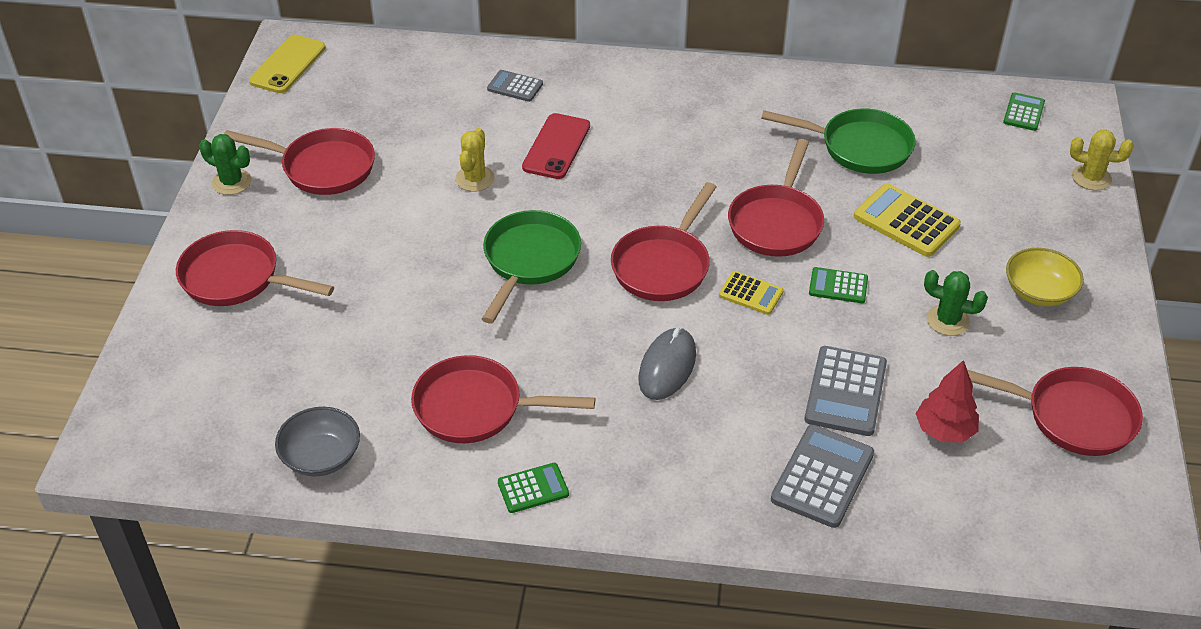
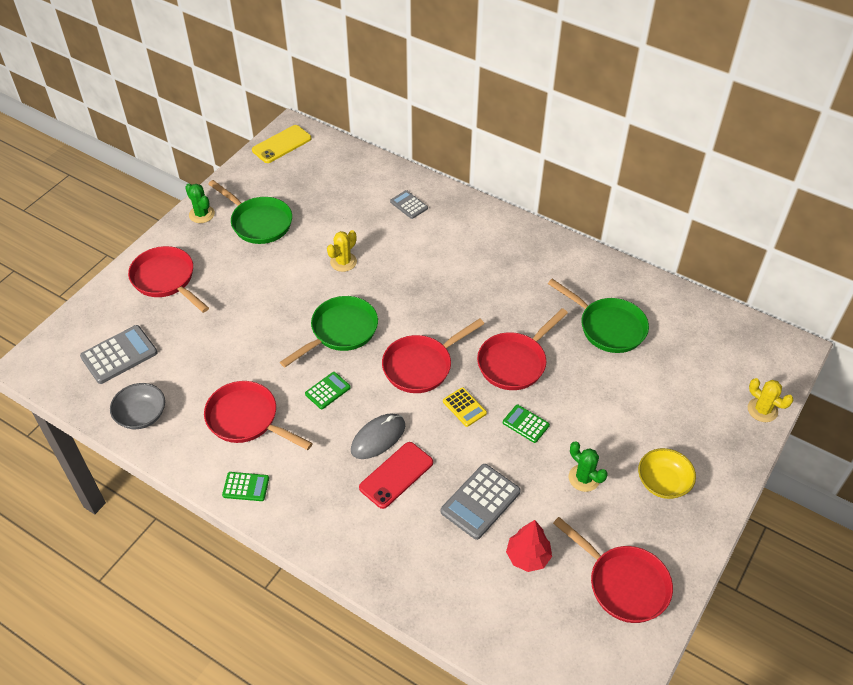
camera: 25 degrees right, 5 degrees up
(322, 167) = (259, 222): red pan -> green pan
(556, 147) = (408, 257): red phone -> red phone (396, 475)
(822, 477) = (426, 555): grey calculator -> grey calculator (119, 355)
(906, 221) = (604, 394): yellow calculator -> none
(1023, 112) = (746, 341): green calculator -> green calculator (327, 391)

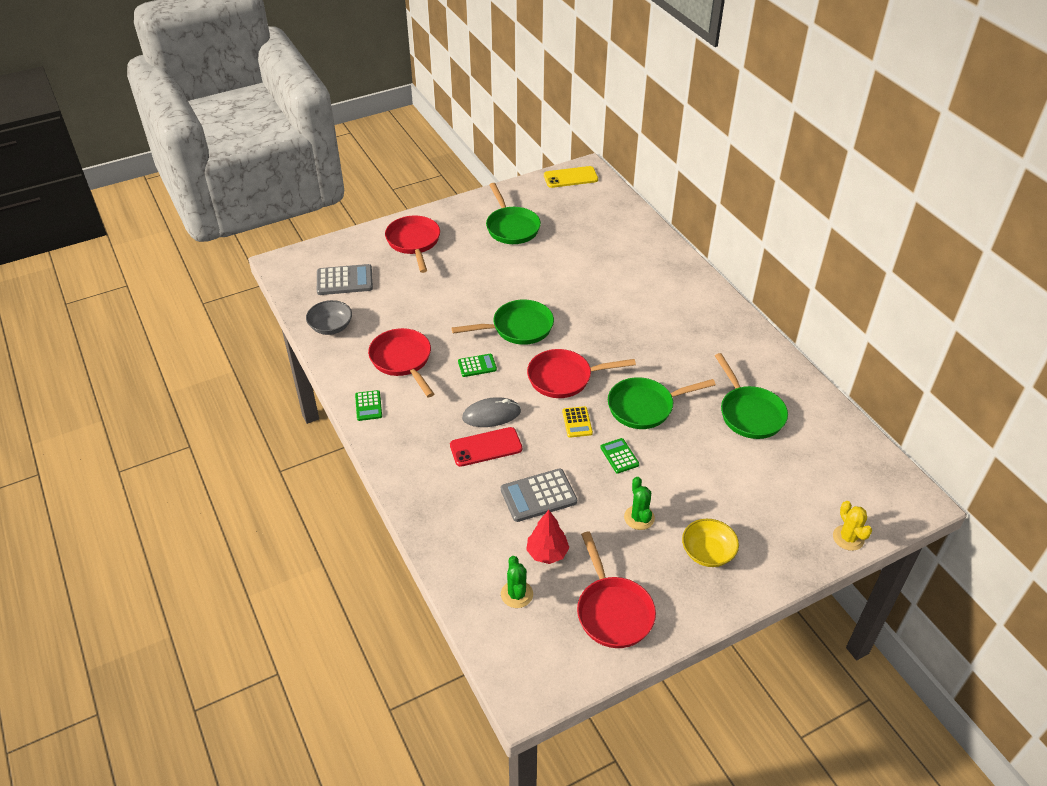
camera: 30 degrees right, 5 degrees down
(202, 214) = (472, 206): green cactus -> green cactus (517, 594)
(246, 487) = (368, 406): green calculator -> green calculator turned 45 degrees clockwise
(343, 262) = (557, 279): yellow cactus -> none
(409, 205) = (642, 256): grey calculator -> none
(515, 362) = (645, 407): red pan -> green pan

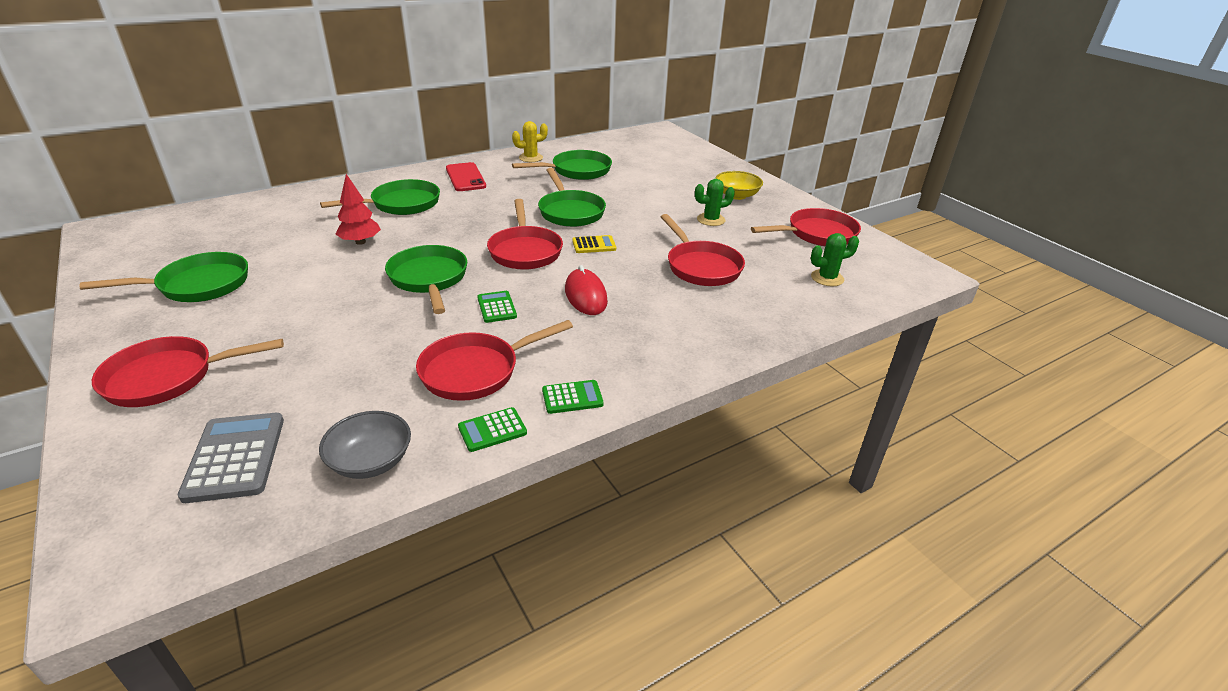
camera: 95 degrees left, 10 degrees down
(486, 447) = (638, 298): red phone -> red phone (465, 177)
(491, 415) = (585, 295): grey mouse -> red mouse
(538, 496) = (701, 267): grey calculator -> red pan
(547, 553) = (771, 263): red tree -> red tree (360, 242)
(570, 177) = (110, 240): yellow phone -> none
(619, 456) = (638, 226): green calculator -> green calculator (492, 430)
(646, 298) = (401, 204): none -> green pan
(848, 538) = (702, 151): yellow cactus -> yellow cactus (531, 158)

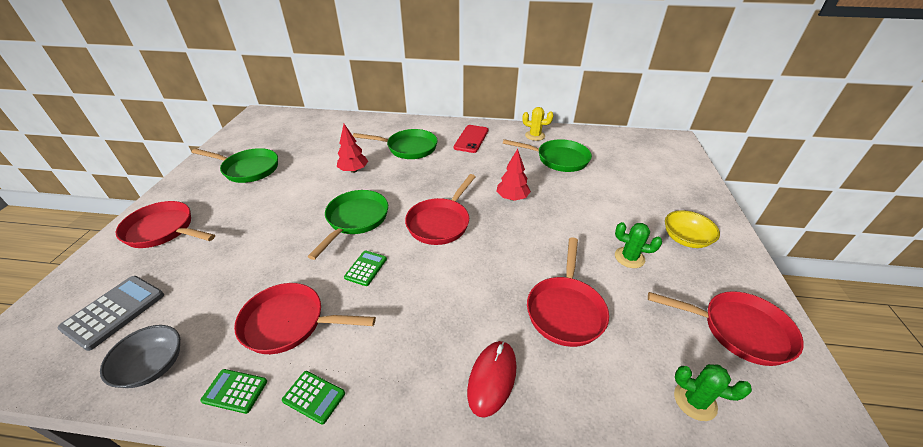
camera: 40 degrees right, 5 degrees up
(570, 212) = (512, 198): green pan -> red tree
(585, 295) = (436, 291): red mouse -> red mouse (492, 378)
(594, 245) = (496, 240): yellow calculator -> none

